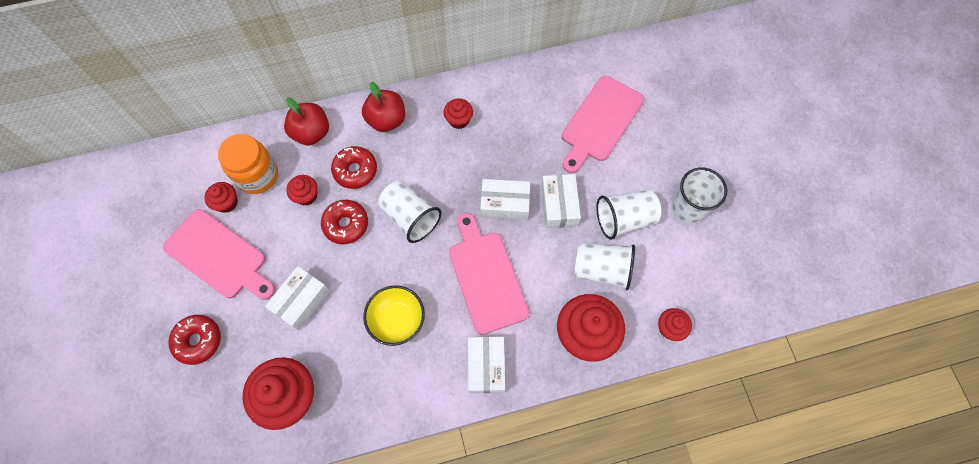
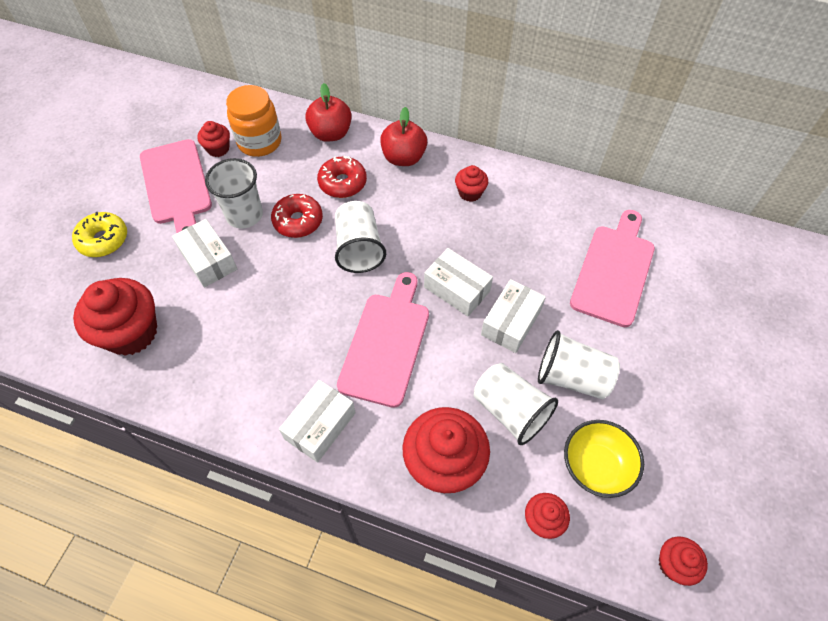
camera: 35 degrees right, 10 degrees down
(198, 341) = (103, 240): red donut -> yellow donut
(301, 301) = (208, 260): white box -> white box turned 75 degrees clockwise
(306, 196) = (285, 179): red cupcake -> red cupcake (674, 564)
(397, 320) = (274, 328): yellow bowl -> yellow bowl (596, 466)
(600, 122) = (614, 271): pink cutting board -> pink cutting board turned 135 degrees clockwise
(687, 208) = (653, 410): white cup -> white cup (244, 215)

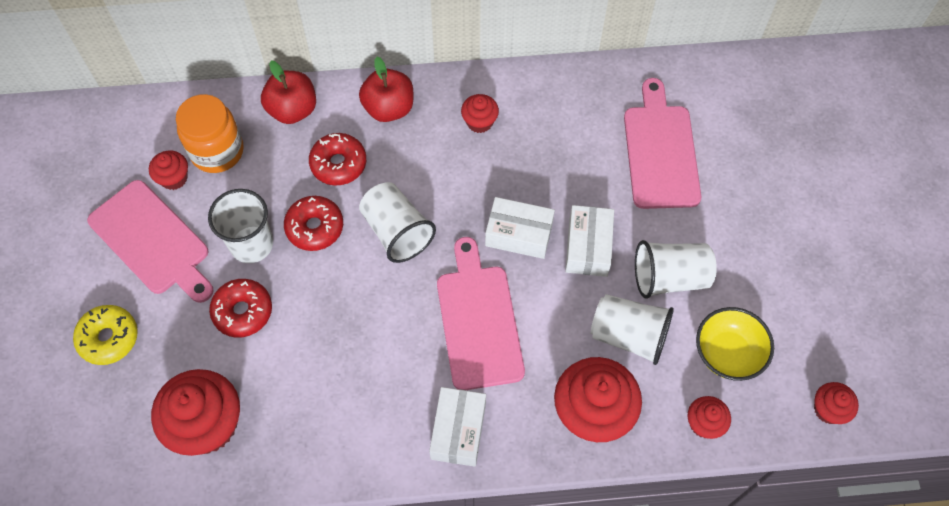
camera: 25 degrees left, 5 degrees up
(208, 260) = (243, 311): white box -> red donut

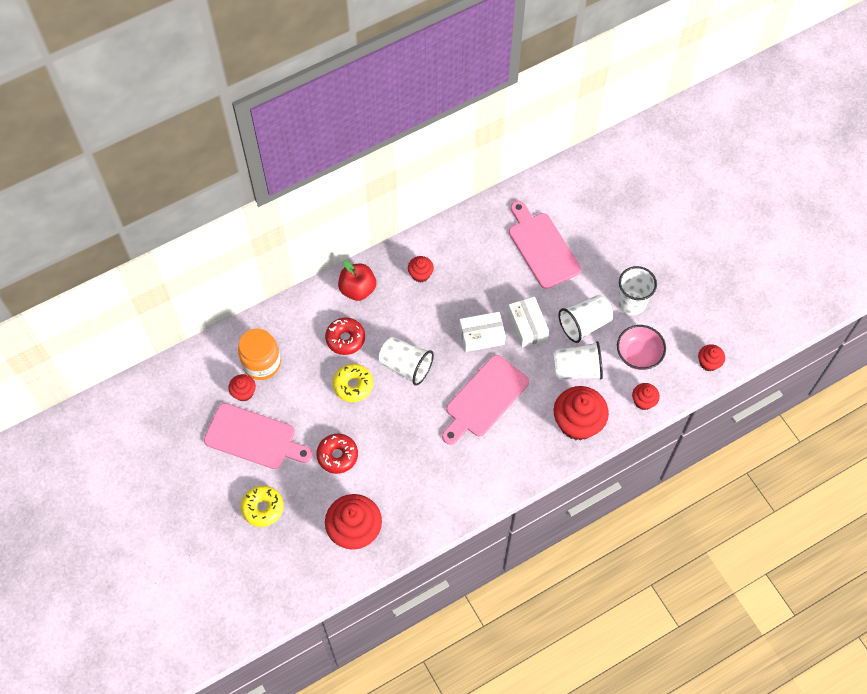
camera: 25 degrees left, 0 degrees up
(251, 244) = (319, 413): white cup -> white cup (631, 303)
(292, 110) = (295, 316): red apple -> none
(315, 227) = (353, 385): red donut -> yellow donut
(458, 431) = (506, 467): white box -> none
(478, 321) = (484, 399): pink cutting board -> pink cutting board turned 105 degrees counterclockwise
(727, 353) = (638, 355): yellow bowl -> pink bowl

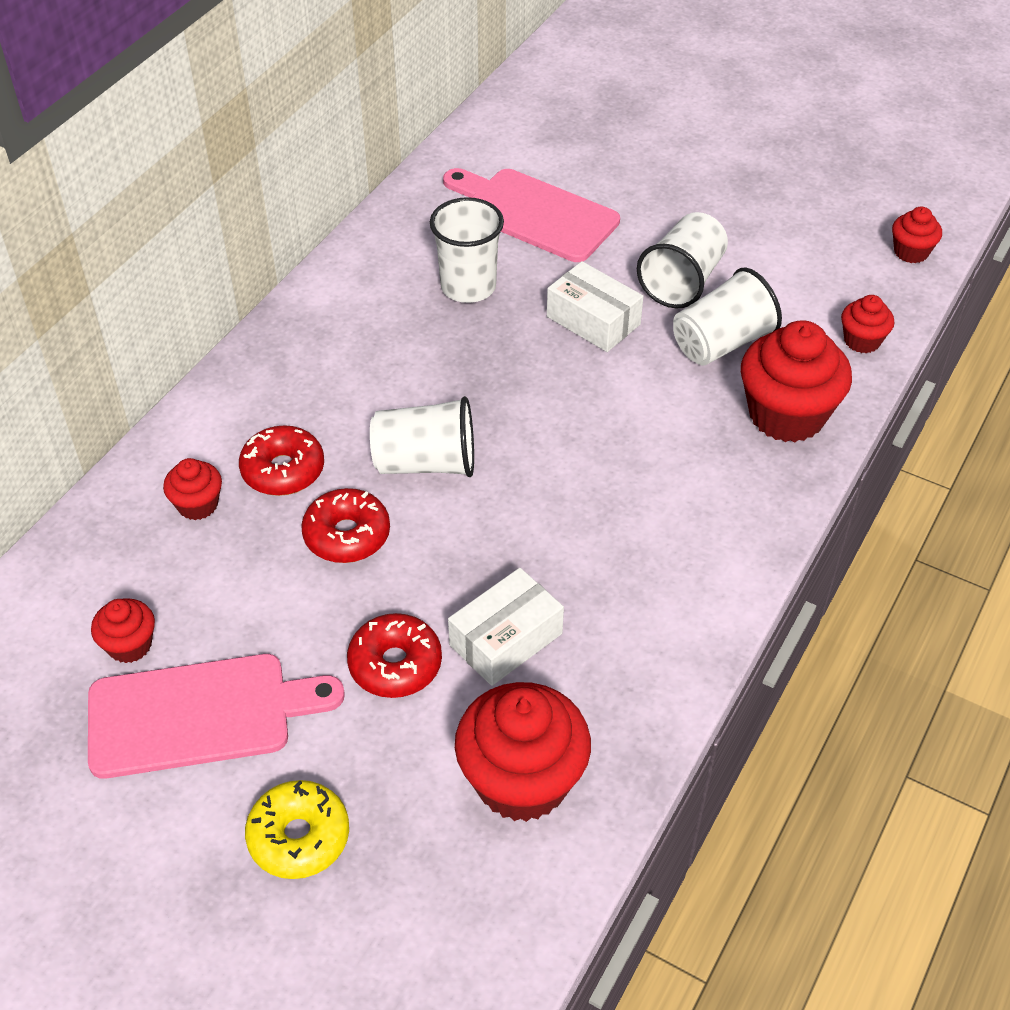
camera: 30 degrees left, 15 degrees down
(262, 363) = (138, 579): orange jar -> none
(353, 385) = (347, 535): yellow donut -> red donut
(357, 289) = (256, 389): red apple -> none
(420, 274) = (357, 324): red cupcake -> red cupcake (198, 505)
(481, 336) = (527, 364): white box -> white box (506, 639)
(484, 399) = (603, 450): pink cutting board -> none
(631, 303) = (731, 227): white cup -> white cup (468, 286)
(638, 355) = (799, 285): pink bowl -> none

